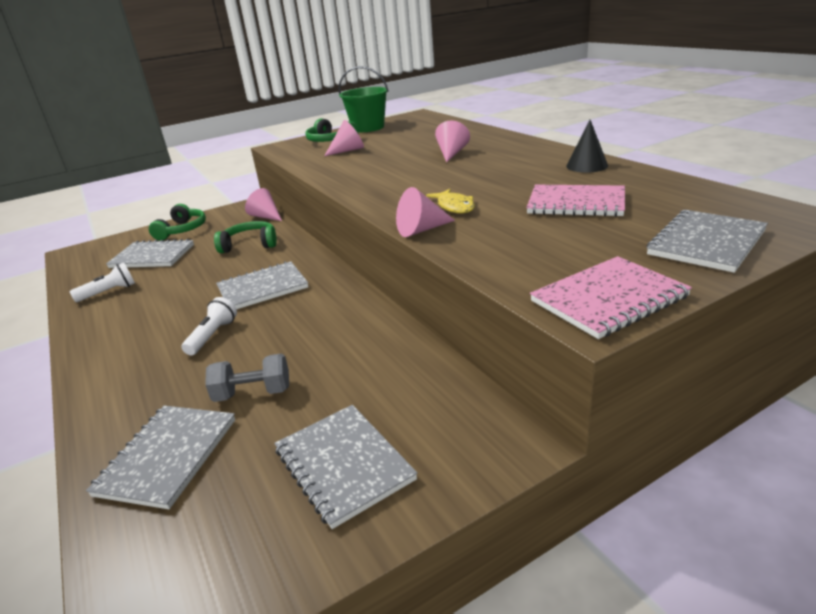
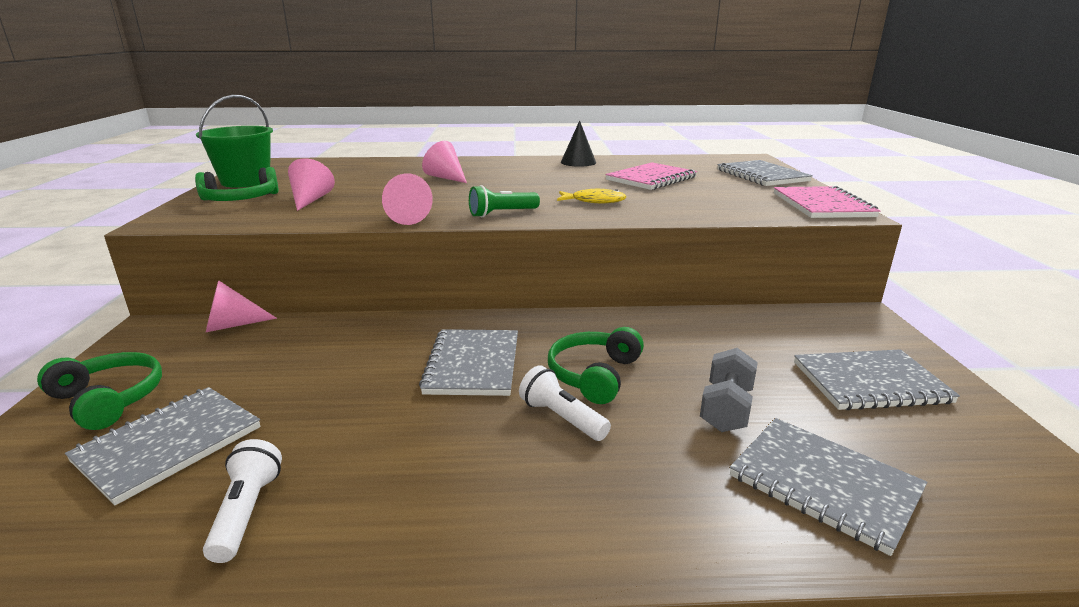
camera: 65 degrees left, 5 degrees down
(250, 245) = (312, 352): green headphones -> green headphones (594, 375)
(379, 194) = (502, 213): none -> green flashlight
(421, 230) = (630, 218): pink cone -> pink cone (412, 217)

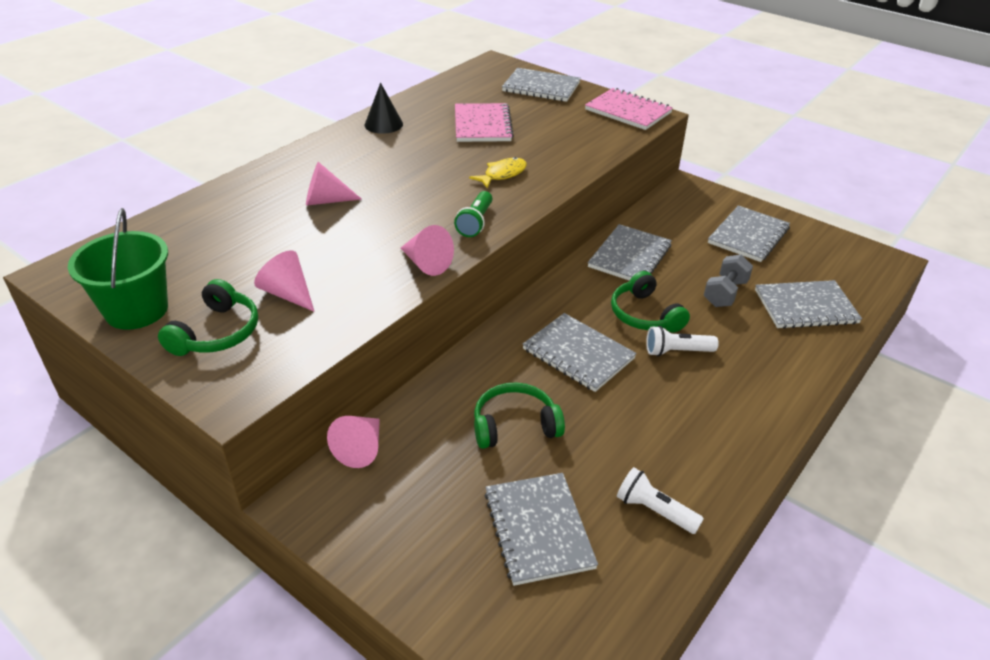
camera: 50 degrees left, 15 degrees up
(109, 399) = (428, 551): green headphones -> green headphones (515, 425)
(676, 332) = (630, 256): none -> grey notebook
(726, 409) = (725, 293): grey dumbbell -> grey dumbbell turned 60 degrees clockwise

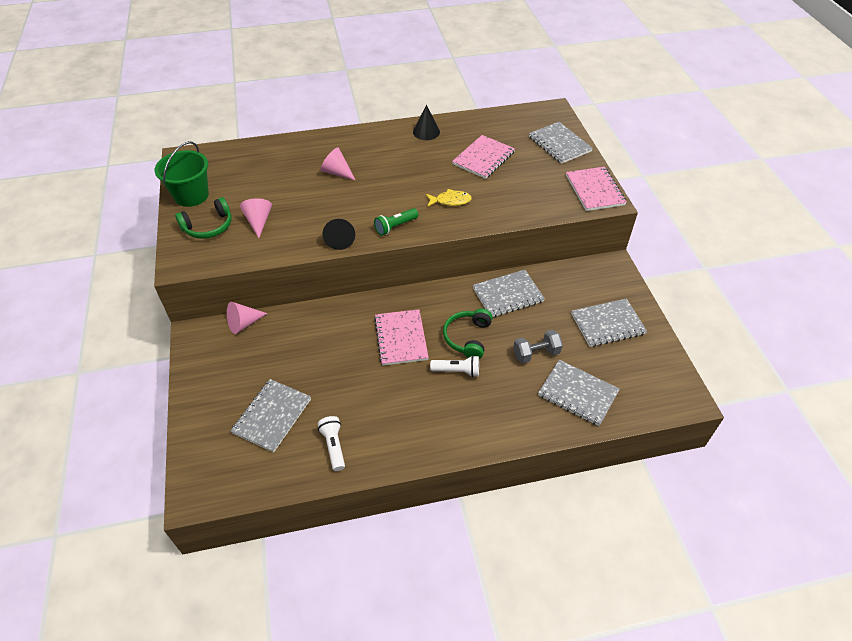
camera: 40 degrees right, 10 degrees up
(426, 263) = (339, 239): pink cone -> black cone
(515, 425) = (322, 357): green headphones -> none
(578, 354) = (401, 338): grey notebook -> pink notebook
(677, 351) = (457, 371): white flashlight -> white flashlight turned 150 degrees clockwise

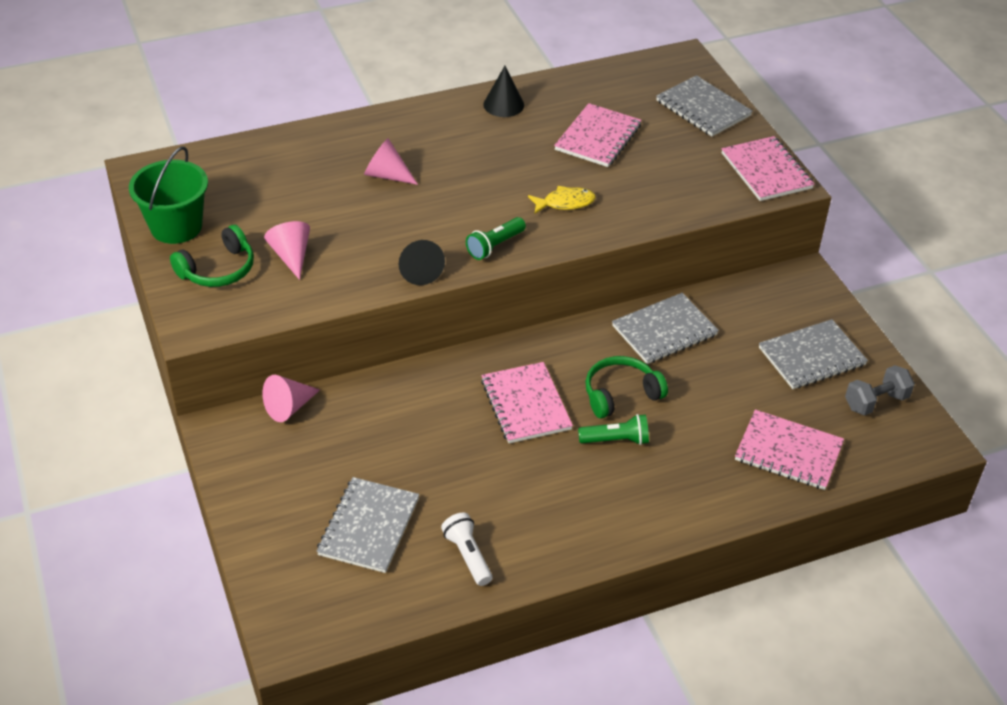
camera: 10 degrees left, 5 degrees down
(457, 371) = (616, 440): white flashlight -> green flashlight
(467, 337) = (620, 394): green headphones -> green headphones turned 60 degrees clockwise
(536, 353) = (721, 406): grey dumbbell -> grey dumbbell (876, 402)
(577, 394) = (788, 452): grey notebook -> pink notebook

